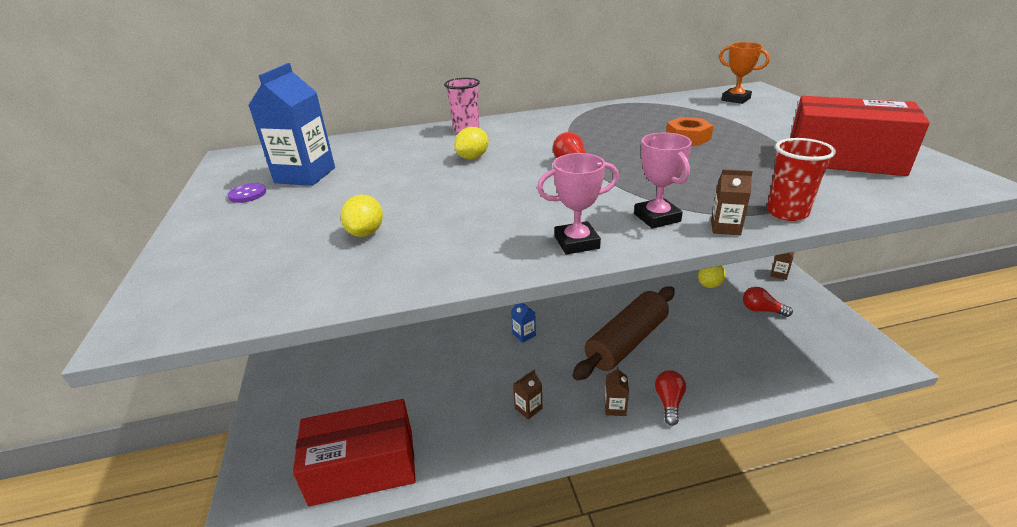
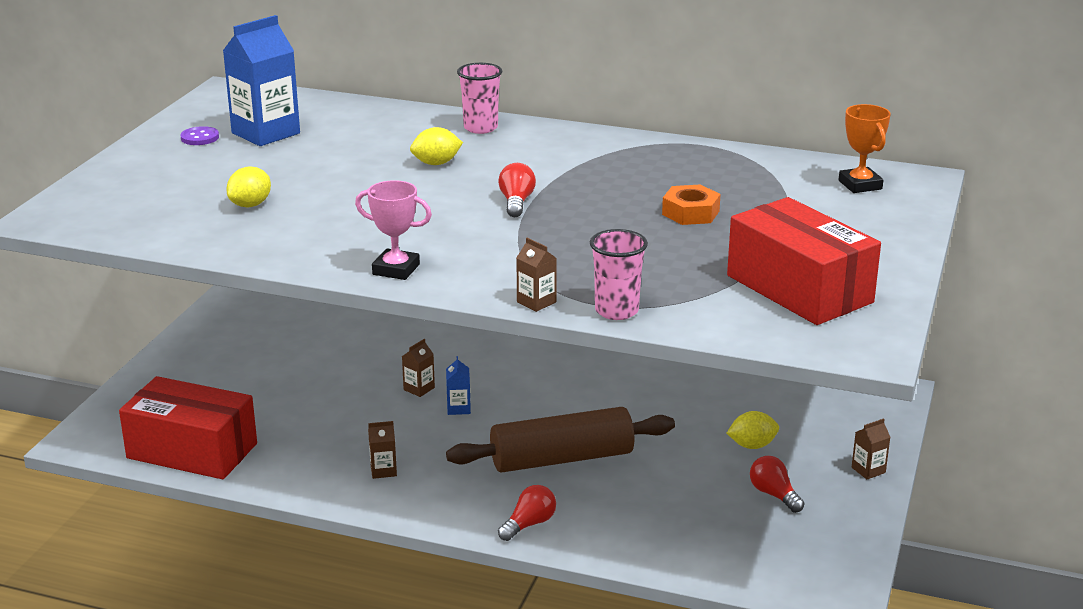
camera: 30 degrees right, 5 degrees down
(615, 407) = (468, 505): brown carton -> brown carton (419, 389)
(657, 217) = (497, 274): pink trophy -> none
(787, 213) = (616, 311): red cup -> pink cup

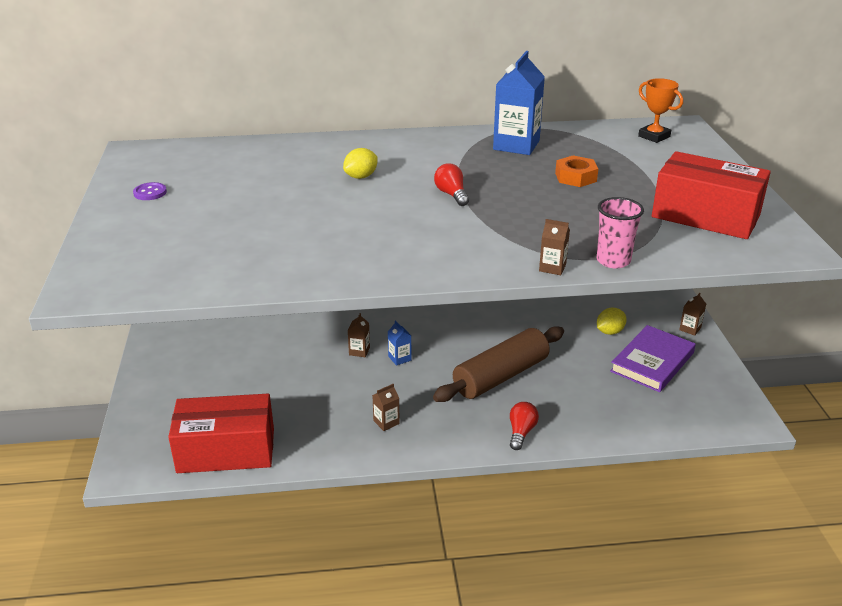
camera: 25 degrees left, 5 degrees up
(250, 205) = (251, 240): yellow lemon -> none
(265, 133) = (202, 179): blue carton -> blue carton (516, 145)
(396, 269) = (423, 267): pink trophy -> none
(480, 128) = (363, 144): pink cup -> none
(774, 495) = (652, 362): red light bulb -> purple book

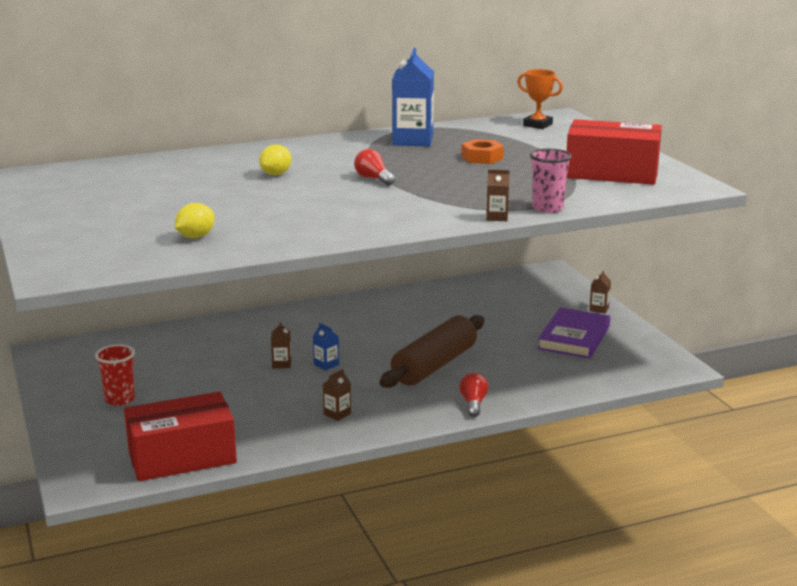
camera: 15 degrees left, 10 degrees down
(150, 193) = (66, 203): purple button -> none
(202, 370) = (120, 399): none -> red cup
(609, 332) = (524, 320): yellow lemon -> yellow lemon (195, 237)

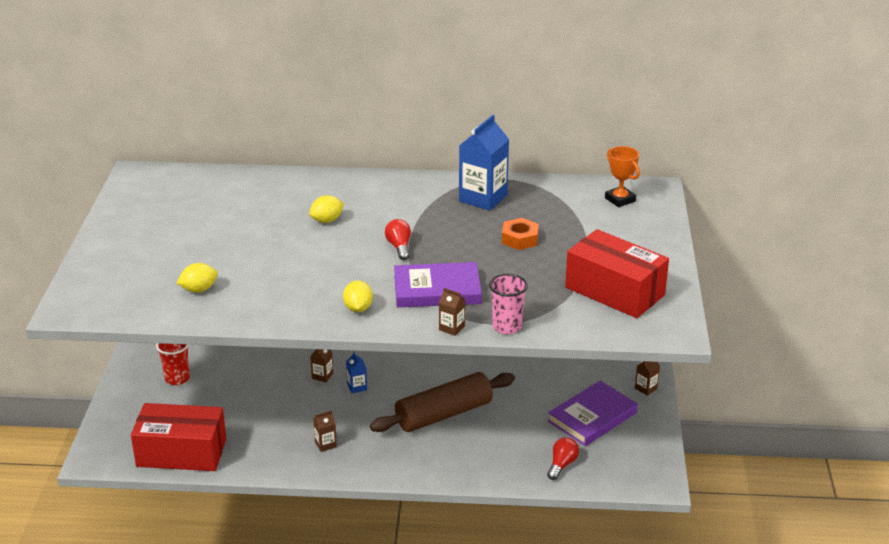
camera: 25 degrees right, 10 degrees up
(386, 221) = (358, 308): none -> yellow lemon
(448, 197) = (437, 290): none -> purple book
(473, 404) = (442, 467): red light bulb -> red light bulb (562, 465)

